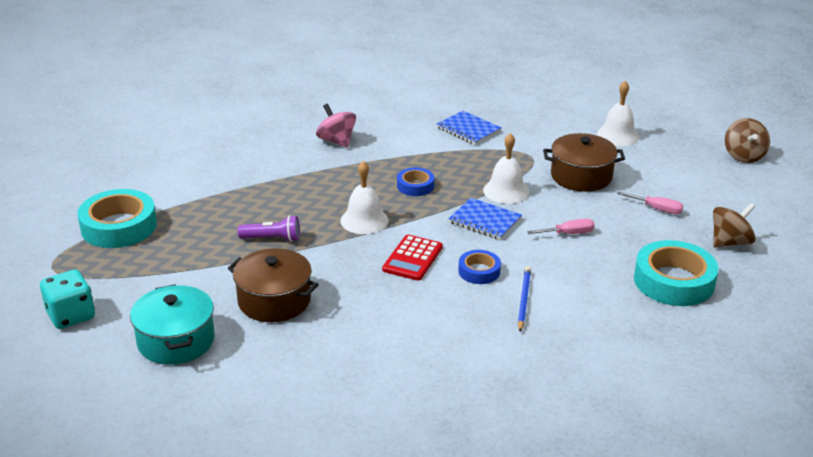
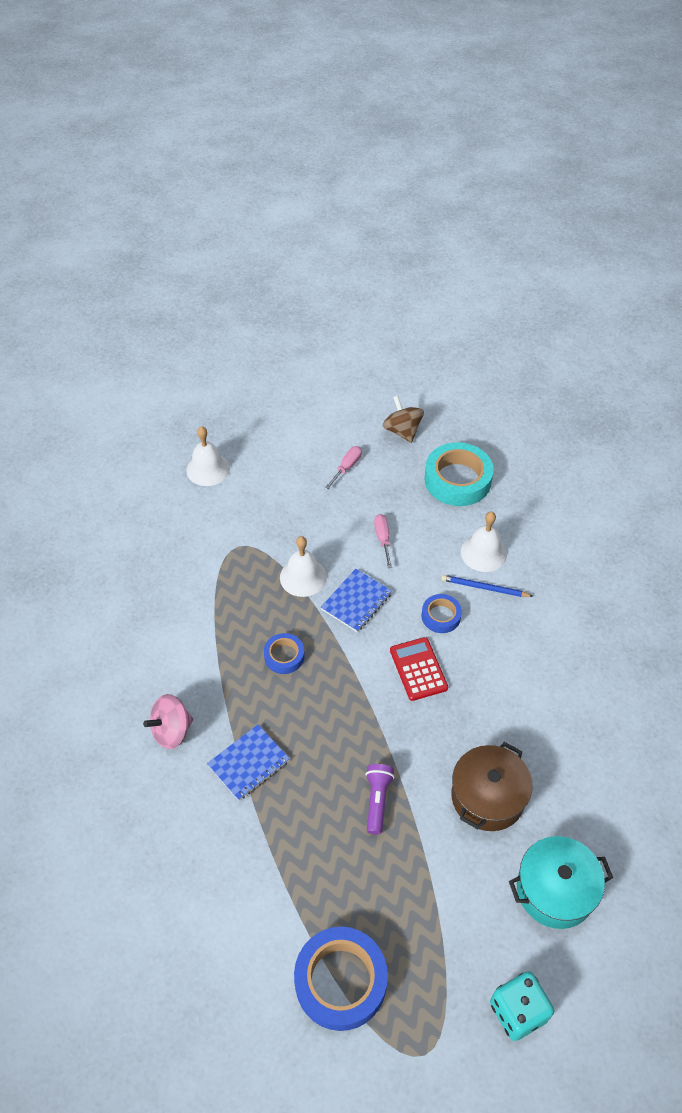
camera: 85 degrees left, 20 degrees up
(119, 226) = (340, 981): turquoise tape -> blue tape
(364, 220) = (347, 709): white bell -> white bell (483, 553)
(412, 258) = (418, 669): red calculator -> red calculator turned 135 degrees counterclockwise
(468, 129) = (170, 595): blue notebook -> blue notebook (249, 763)
(581, 176) = (283, 512): brown pot -> none
(743, 156) = (263, 387): brown spinning top -> none

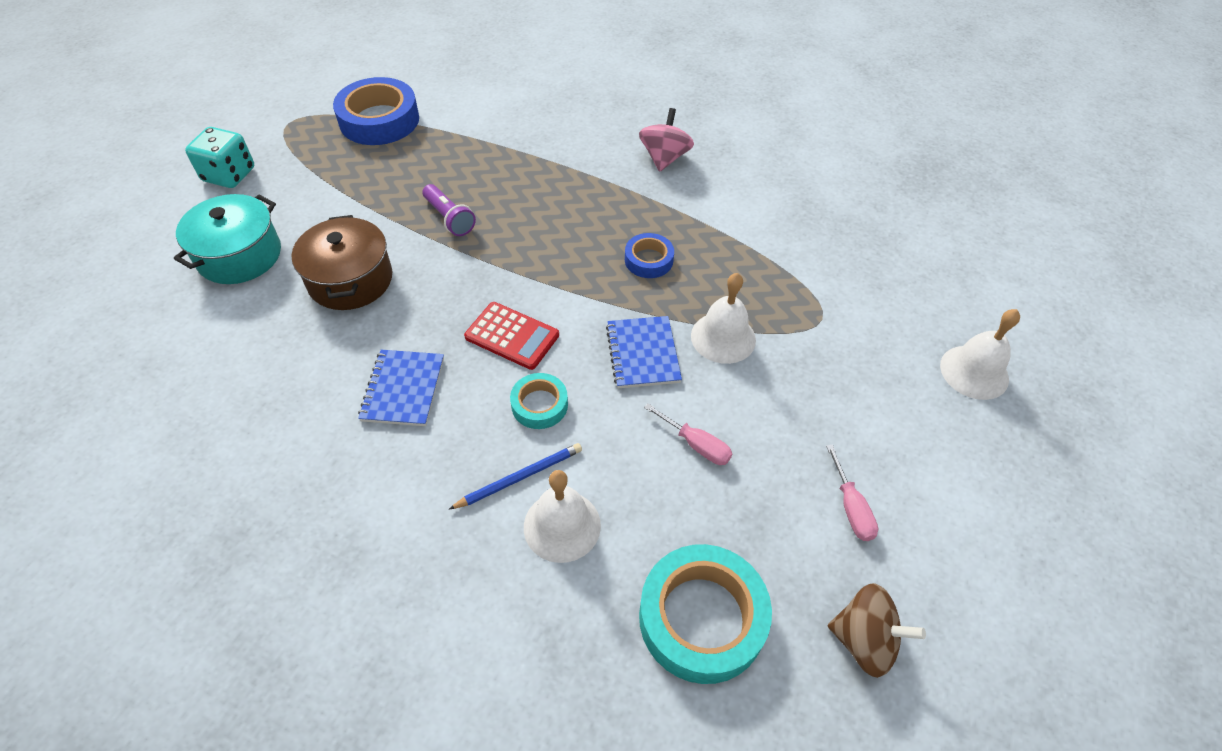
camera: 135 degrees right, 0 degrees up
(249, 763) = (580, 177): blue notebook -> blue notebook (403, 389)
(441, 616) = (539, 405): blue tape -> turquoise tape

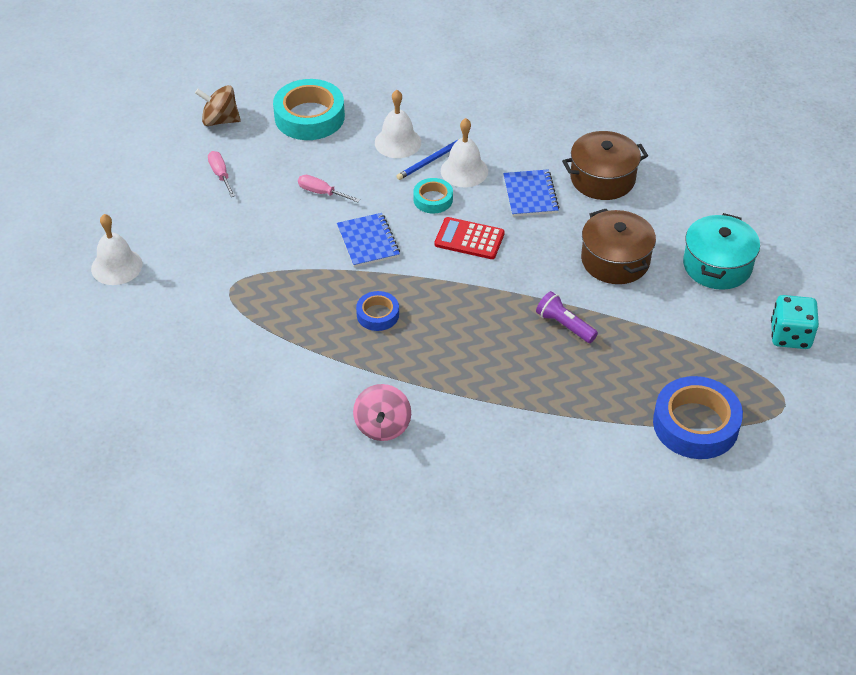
camera: 170 degrees right, 5 degrees down
(290, 399) = (602, 178): none -> brown pot
(723, 337) = (308, 262): white bell -> white bell (464, 171)

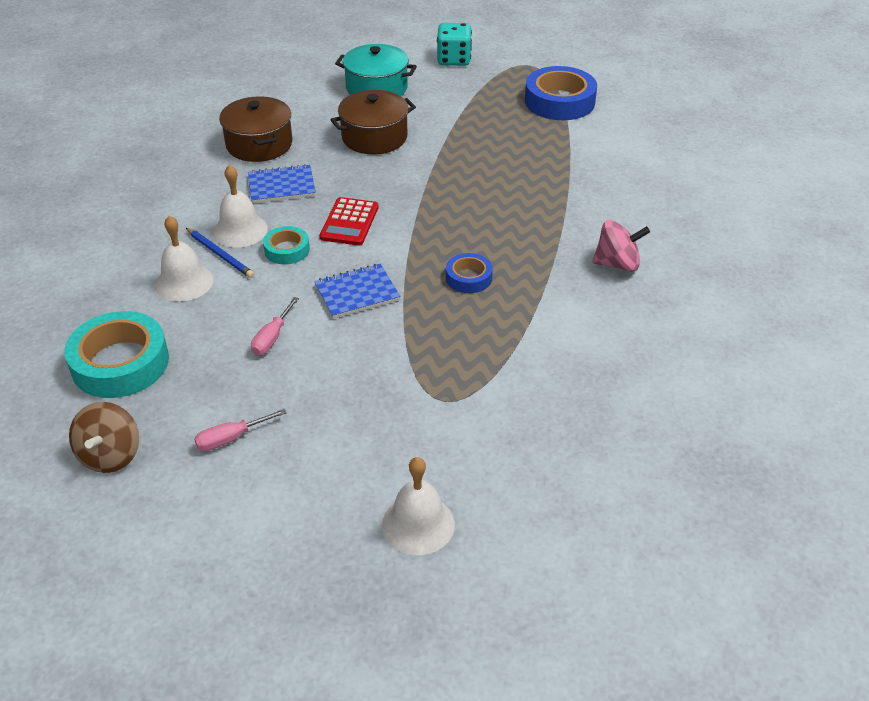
camera: 95 degrees left, 5 degrees down
(564, 325) = (462, 163): purple flashlight -> none

